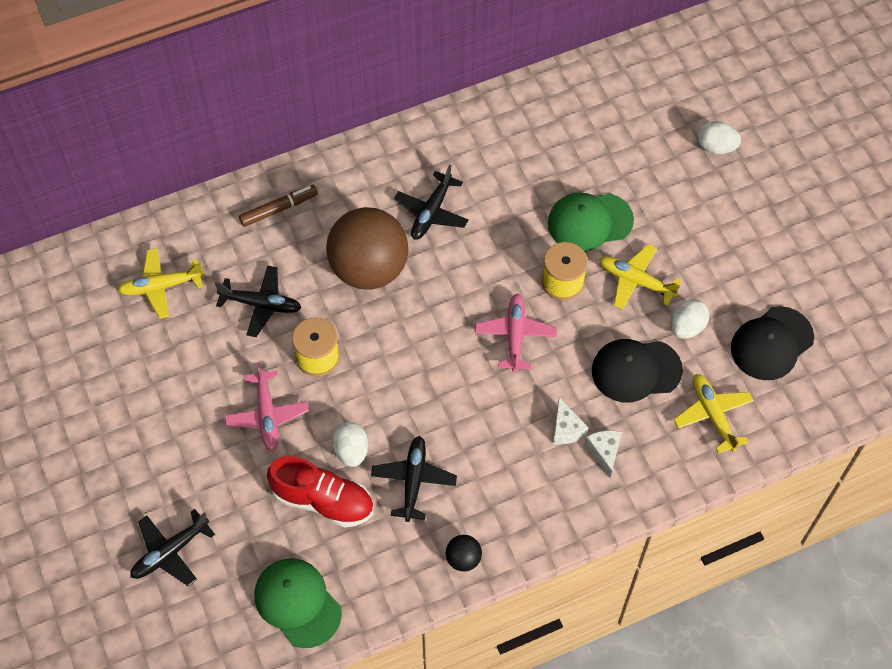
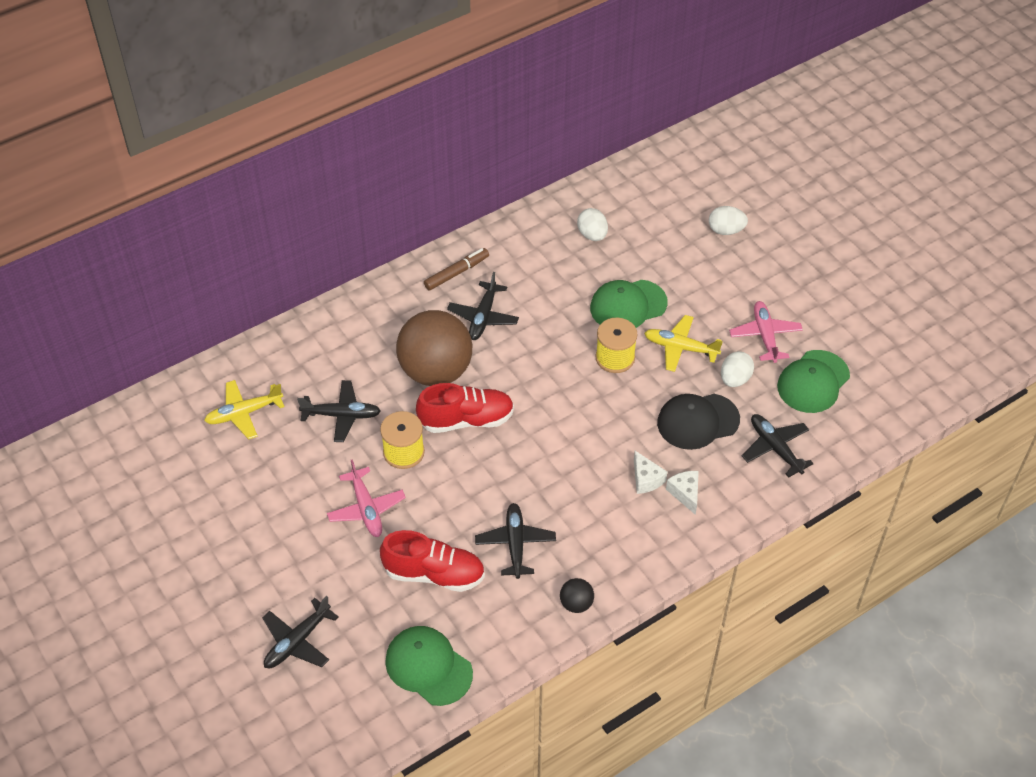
camera: 10 degrees left, 10 degrees down
(279, 209) = (342, 333): brown marker -> brown marker (456, 273)
(351, 451) = (451, 527): white egg -> white egg (592, 235)
(390, 330) = (466, 420): none -> red shoe
(515, 335) = (582, 408): pink plane -> pink plane (765, 336)
(712, 415) = (775, 448): yellow plane -> black plane
(771, 343) = (813, 382): black cap -> green cap

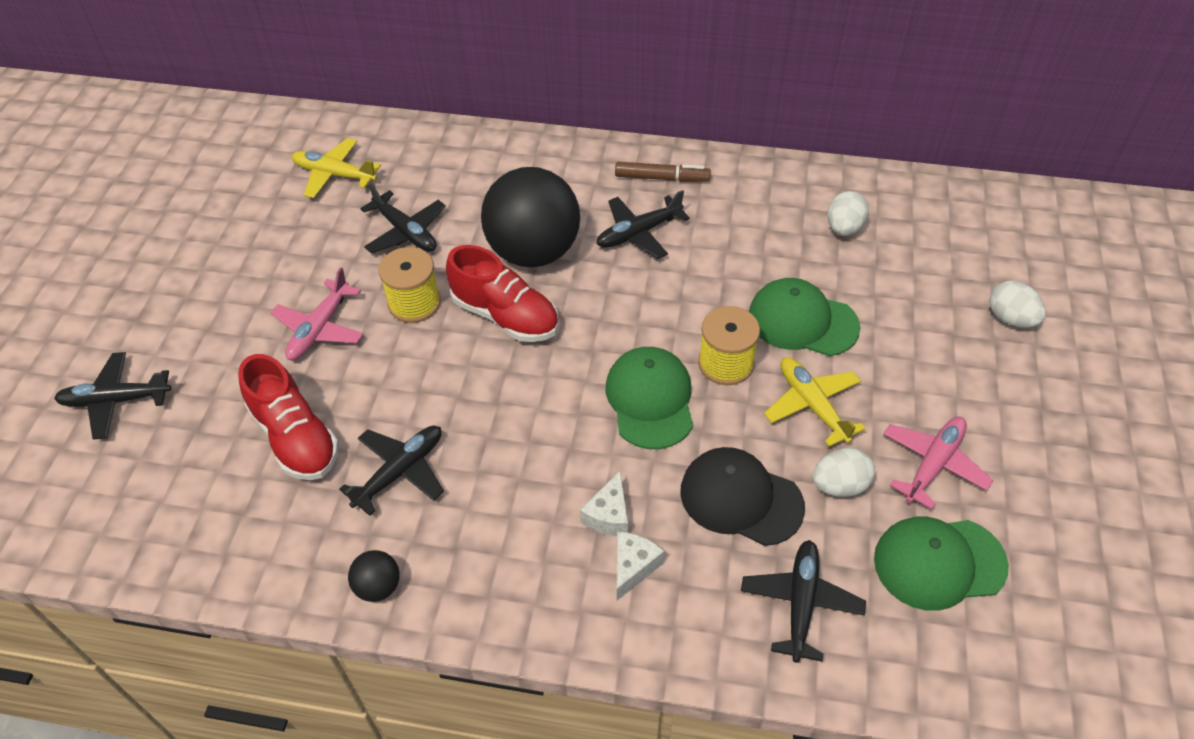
camera: 45 degrees right, 0 degrees up
(428, 667) = (176, 523): green cap -> green cap (650, 400)
(436, 371) = (533, 251): brown ball -> black ball

